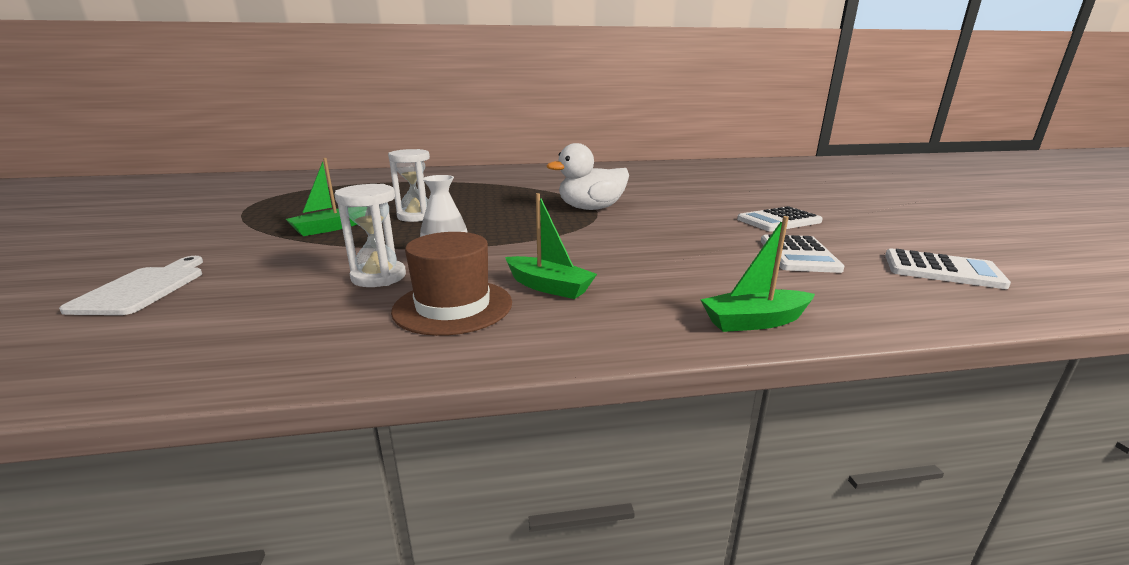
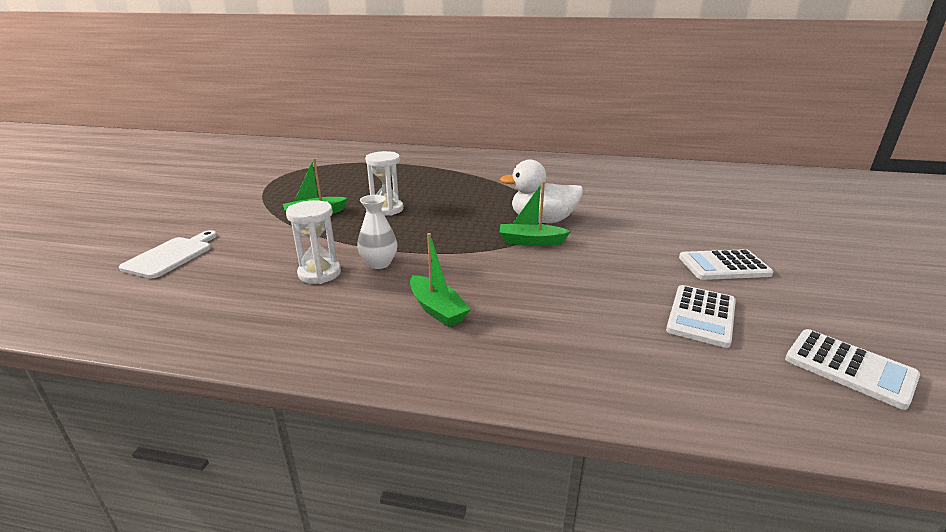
camera: 20 degrees right, 5 degrees up
(453, 306) = (352, 315): brown hat -> none
(755, 321) = (582, 386): green boat -> green boat (531, 241)

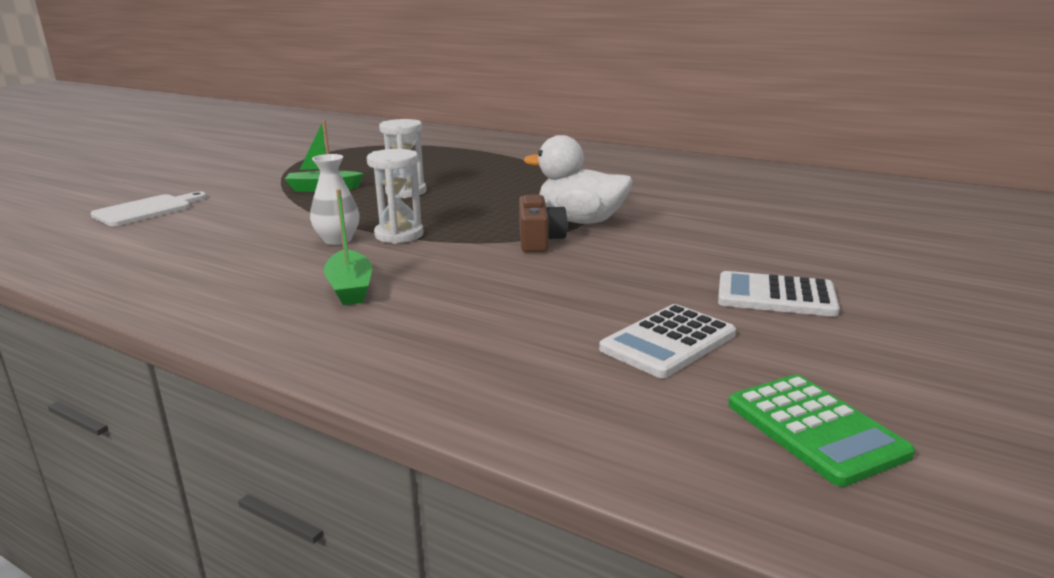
camera: 20 degrees right, 5 degrees down
(319, 273) = (267, 241): white hourglass -> white hourglass (399, 235)
(531, 241) = (539, 240): green boat -> brown camera
(849, 368) = (815, 429): white calculator -> green calculator

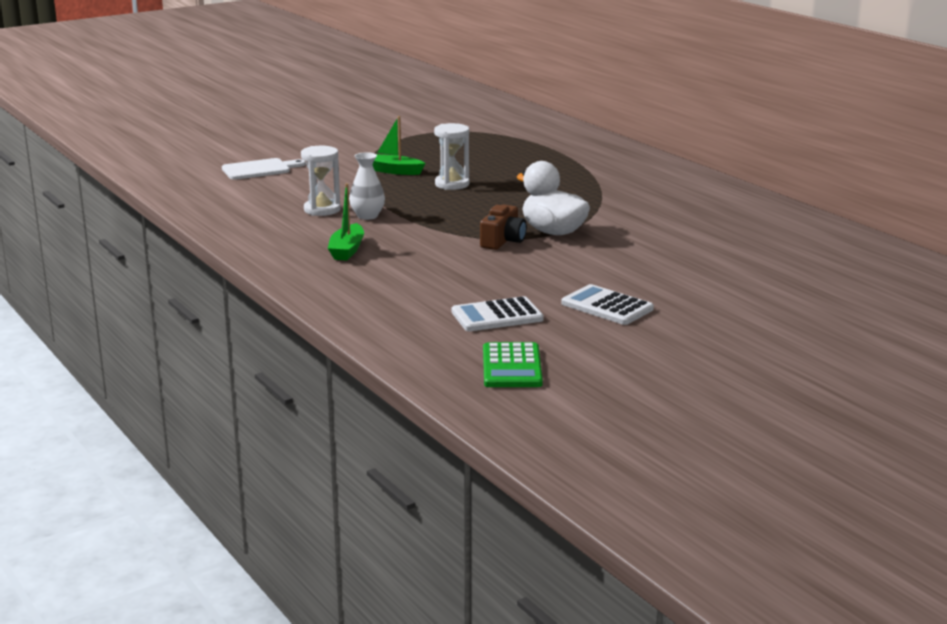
camera: 25 degrees right, 0 degrees up
(399, 235) = (411, 219): white hourglass -> white hourglass (322, 210)

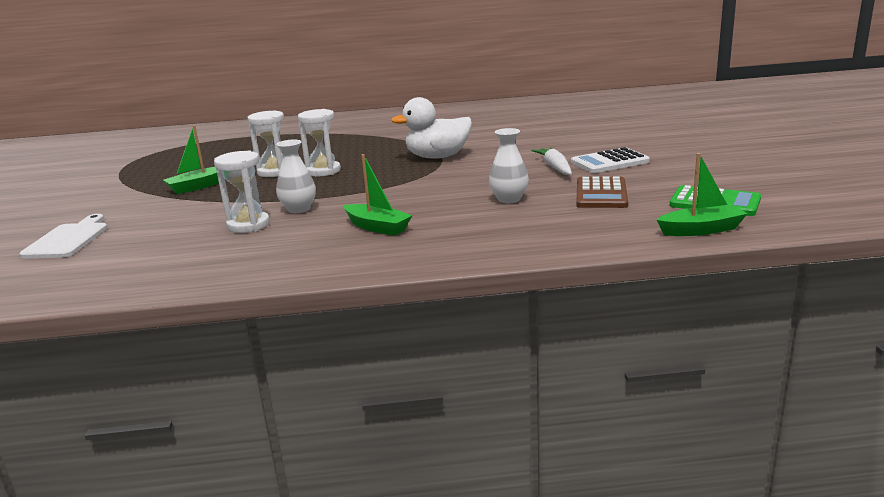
camera: 60 degrees left, 0 degrees up
(428, 367) = (701, 230): none -> green boat
(451, 282) = (509, 199): none -> white vase
(470, 200) = (323, 171): none -> white hourglass
(497, 316) = (601, 194): white calculator -> brown calculator
(503, 241) = (435, 172): brown camera -> none
(564, 285) = (555, 168): none -> white carrot

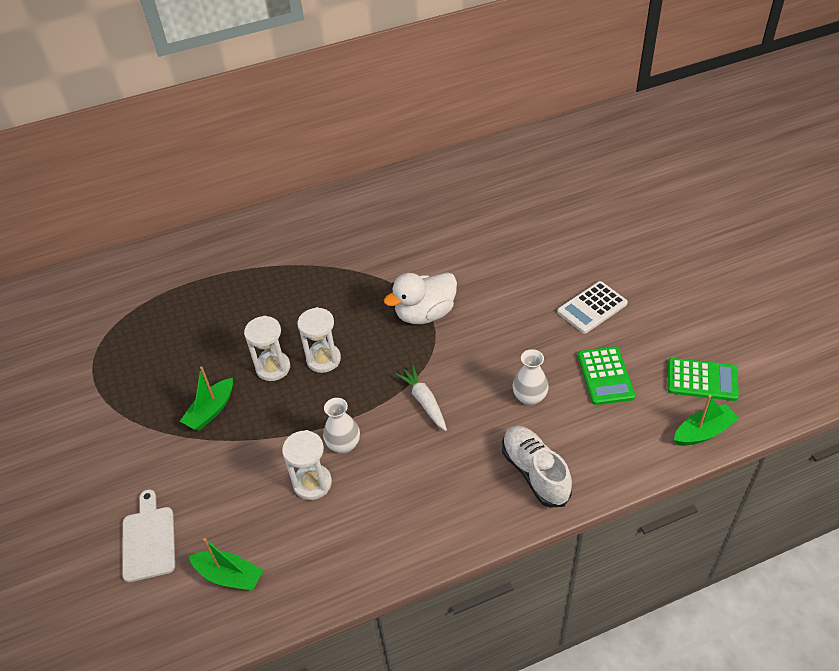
camera: 15 degrees left, 25 degrees up
(377, 227) = (435, 469): green boat -> green boat (229, 576)
(482, 237) = (535, 473): none -> white shoe
(555, 168) = (547, 326): white carrot -> white carrot (424, 401)
(601, 194) = (605, 376): brown calculator -> green calculator

